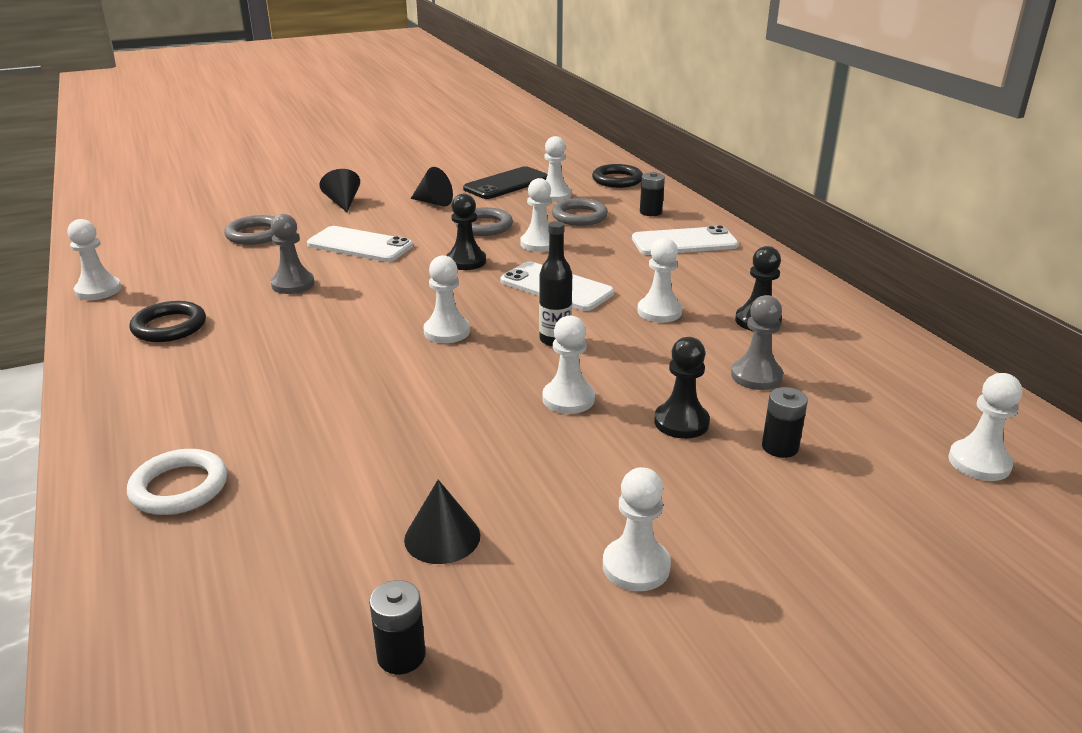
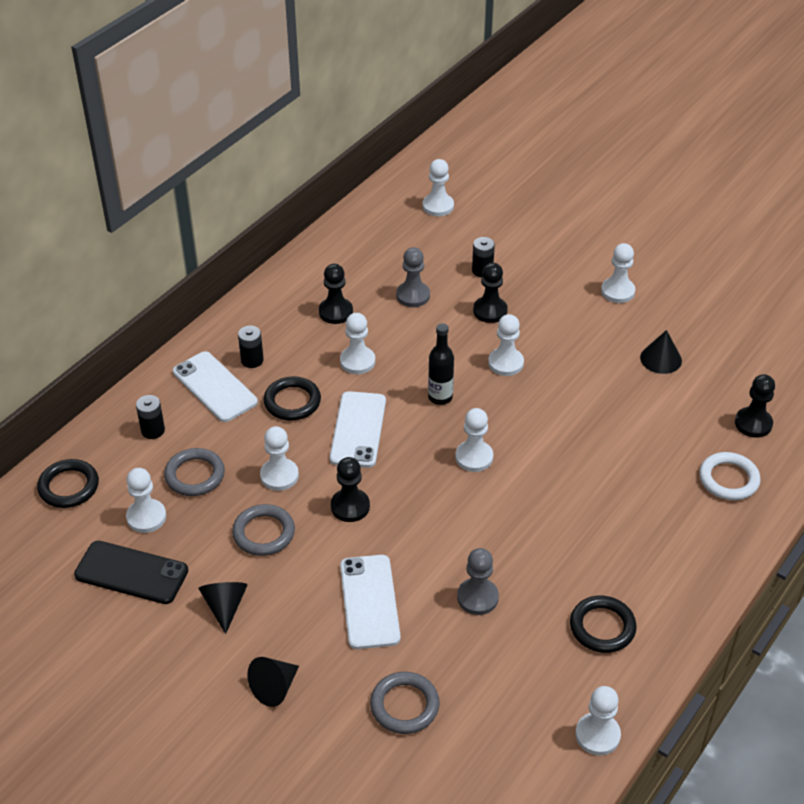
camera: 120 degrees left, 15 degrees up
(219, 566) = (753, 423): none -> black pawn
(401, 655) = (732, 337): black battery -> black battery (252, 360)
(629, 268) = (292, 402): none -> black ring

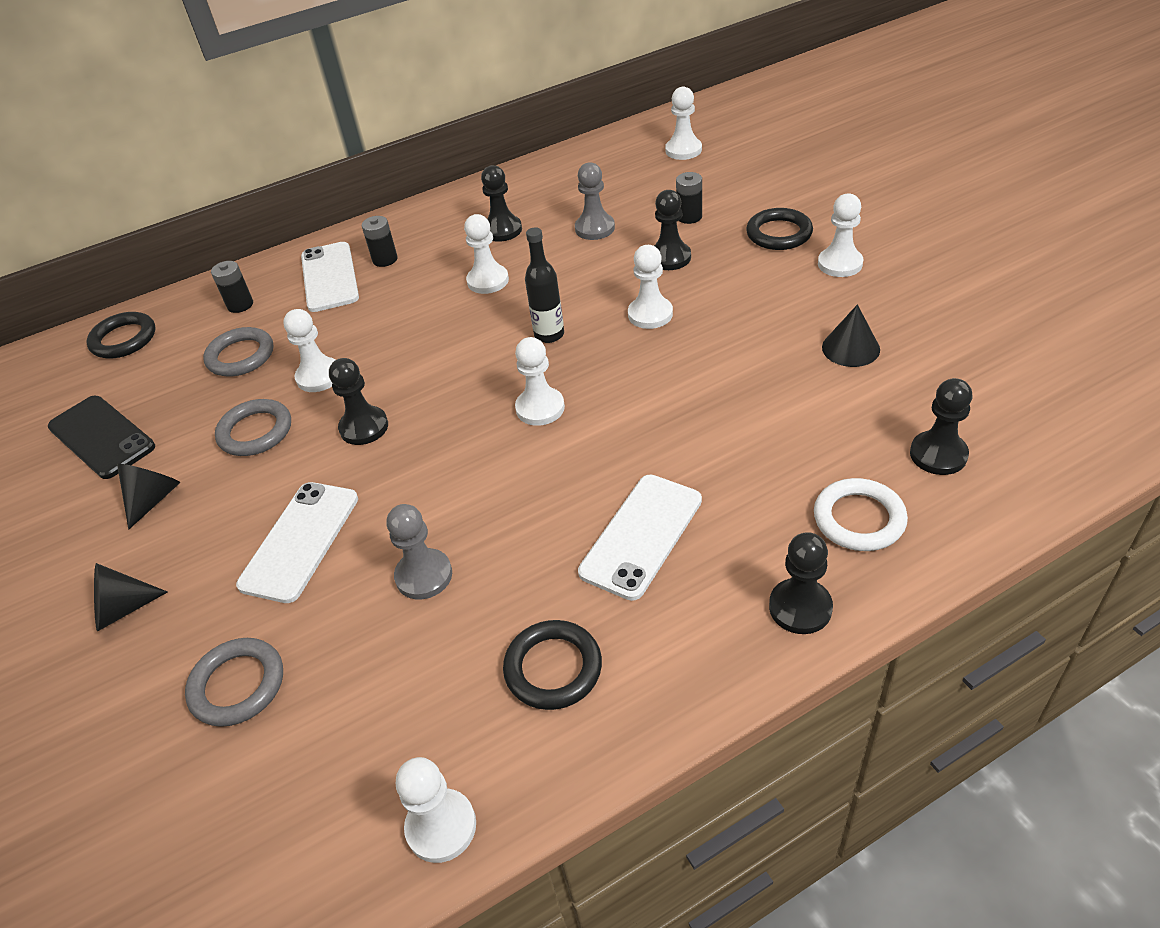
camera: 30 degrees right, 0 degrees up
(146, 517) = (163, 385): white pawn -> none
(292, 402) = (391, 306): black ring -> black ring (779, 233)
(358, 430) = (436, 349): white phone -> white phone (642, 536)
(724, 545) = (800, 608): none -> black pawn

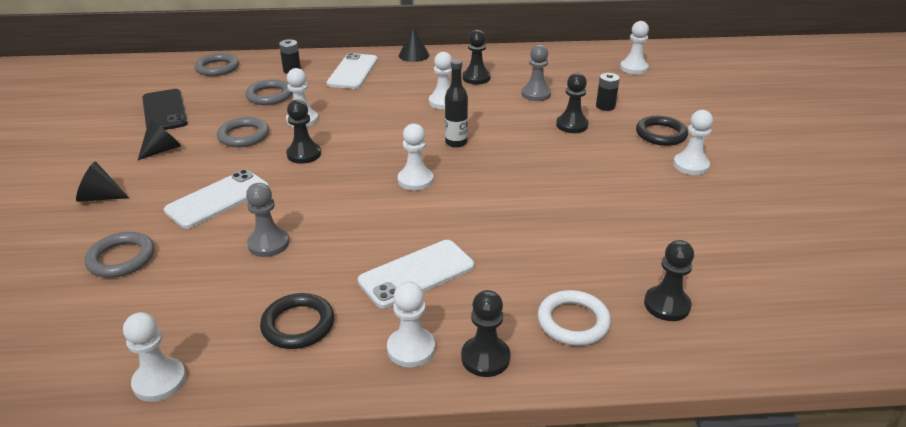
camera: 20 degrees right, 10 degrees down
(124, 339) = (217, 68): black ring -> grey ring
(385, 259) = (392, 72): black battery -> none
(650, 314) = (531, 152): white pawn -> white pawn (411, 349)
(850, 348) = (655, 217): black cone -> black cone (414, 55)

